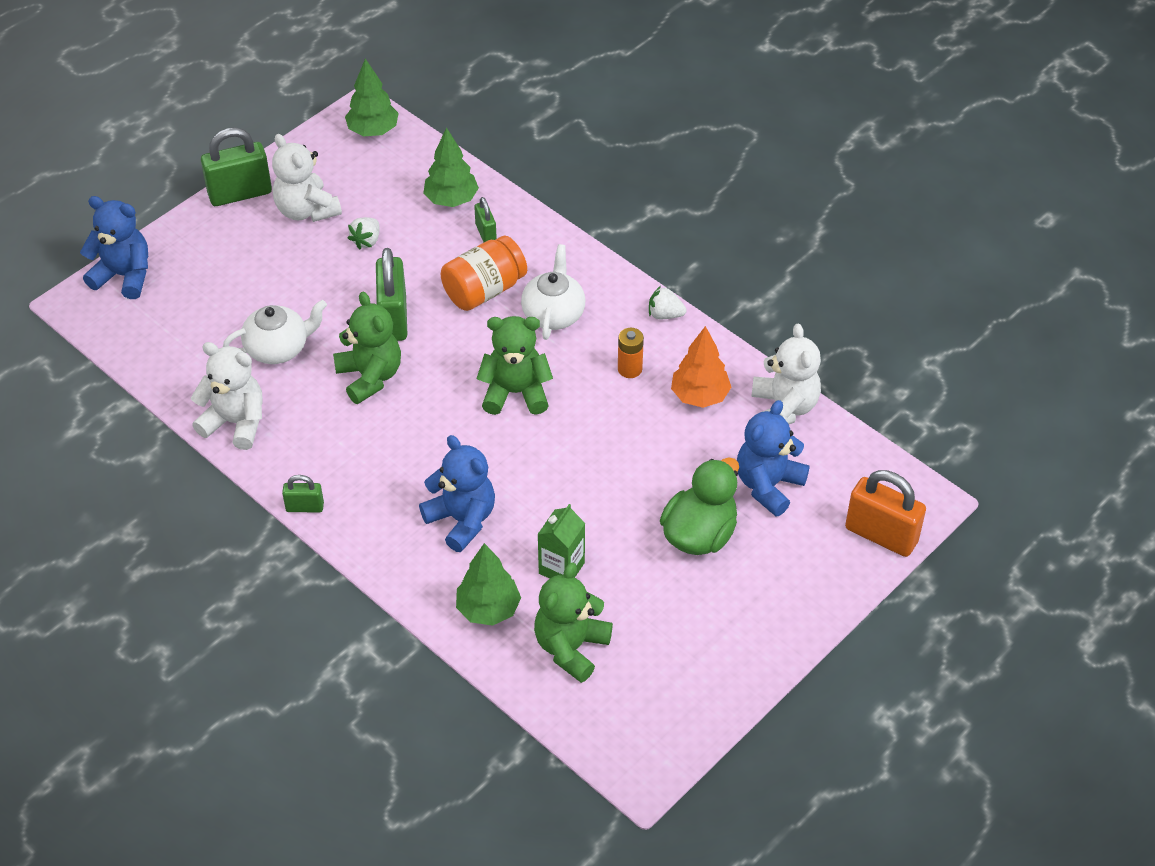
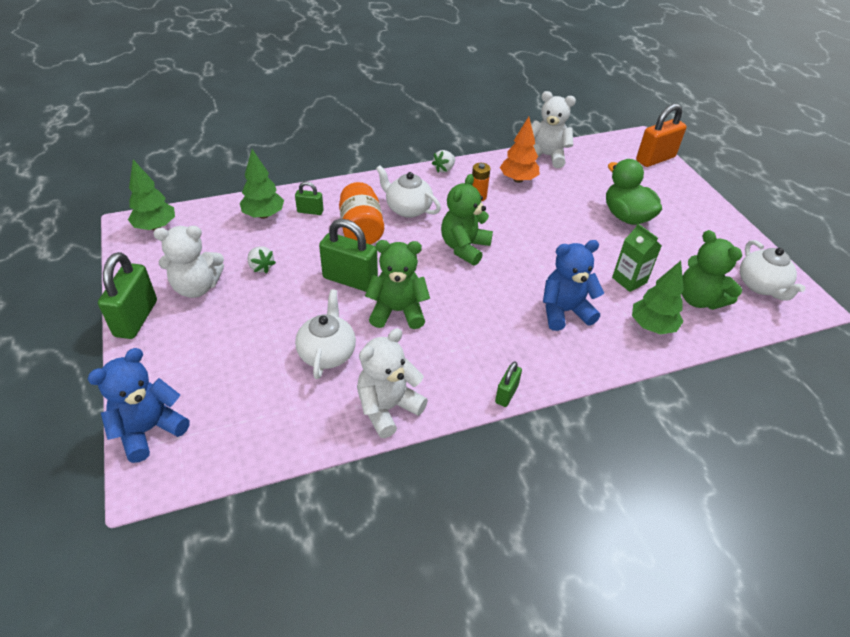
camera: 65 degrees left, 5 degrees down
(644, 712) = (761, 286): none -> white teapot
(768, 485) = (601, 181): blue teddy bear -> none

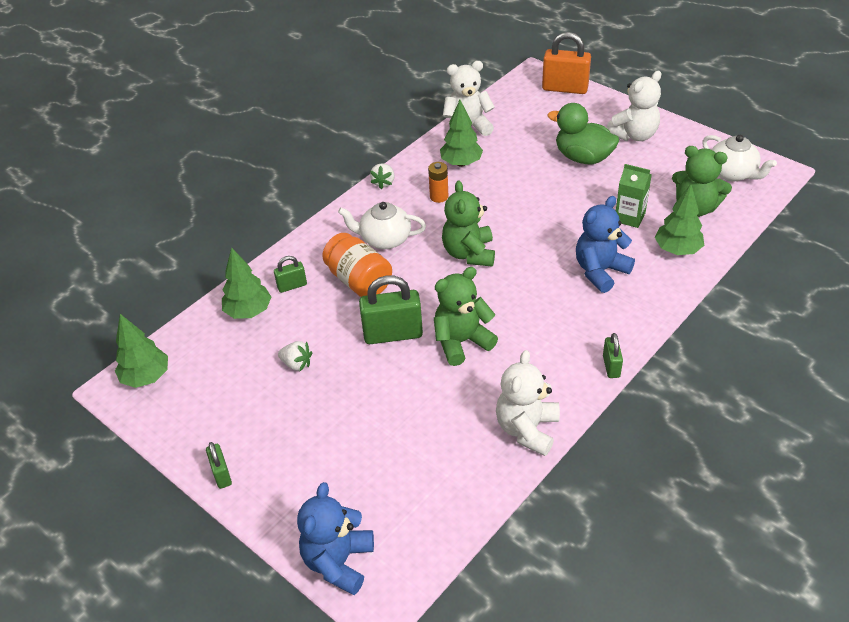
camera: 25 degrees left, 0 degrees up
(136, 318) = (221, 474): green padlock -> green padlock, size x0.53
(196, 287) = (252, 415): white teddy bear -> white teddy bear (634, 135)
(327, 353) = (433, 410): white teapot -> none
(518, 179) = (461, 163): orange tree -> green tree
(655, 159) = (565, 88): orange padlock -> orange padlock turned 75 degrees clockwise

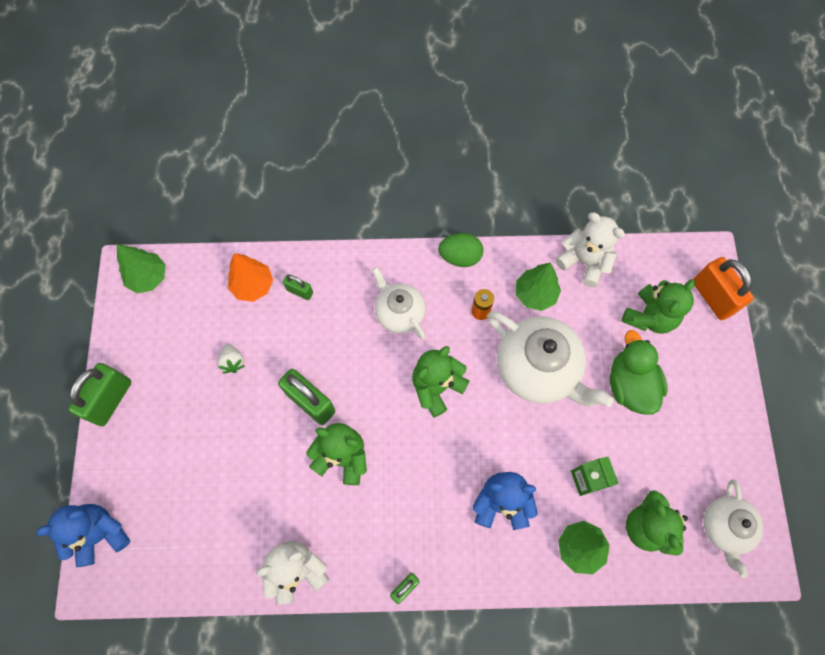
camera: 45 degrees right, 25 degrees up
(221, 474) = (110, 400): green padlock -> green padlock, size x1.90
(248, 312) = (253, 286): green tree -> orange tree
(359, 281) = (342, 332): orange jar -> none
(383, 183) = (460, 257): white strawberry -> green egg
(519, 193) = (538, 369): none -> white teapot
(544, 122) = (649, 316): none -> green teddy bear
(634, 135) = (700, 404): white teddy bear -> none

